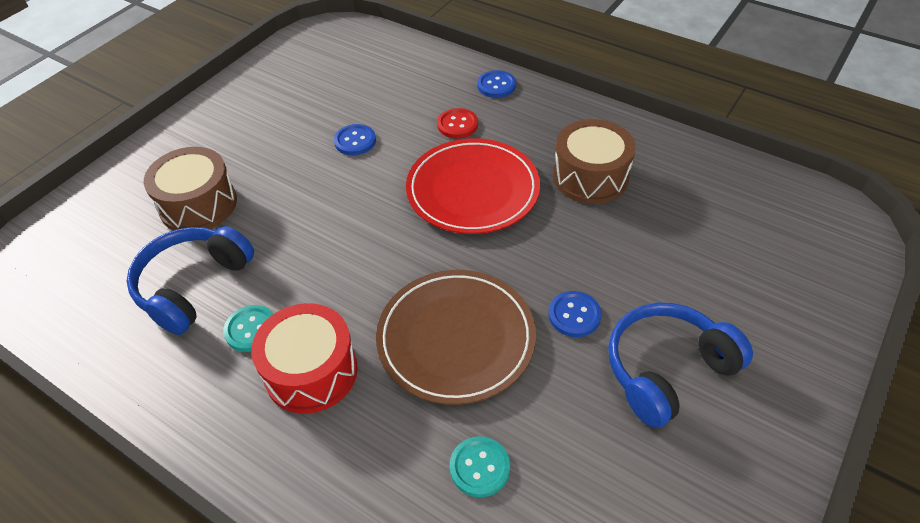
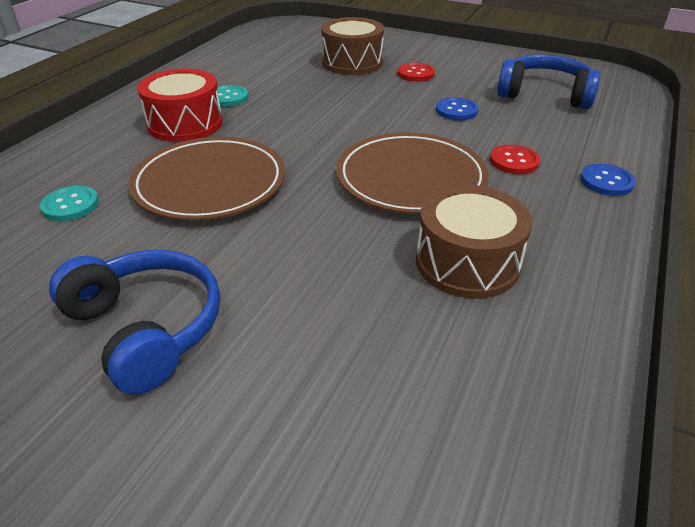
camera: 80 degrees right, 10 degrees down
(193, 285) = (270, 73): blue headphones -> blue headphones (544, 94)
(256, 156) = (415, 74): none -> red button
(473, 190) = (411, 178): red plate -> brown plate
(574, 315) = (234, 254): blue button -> none

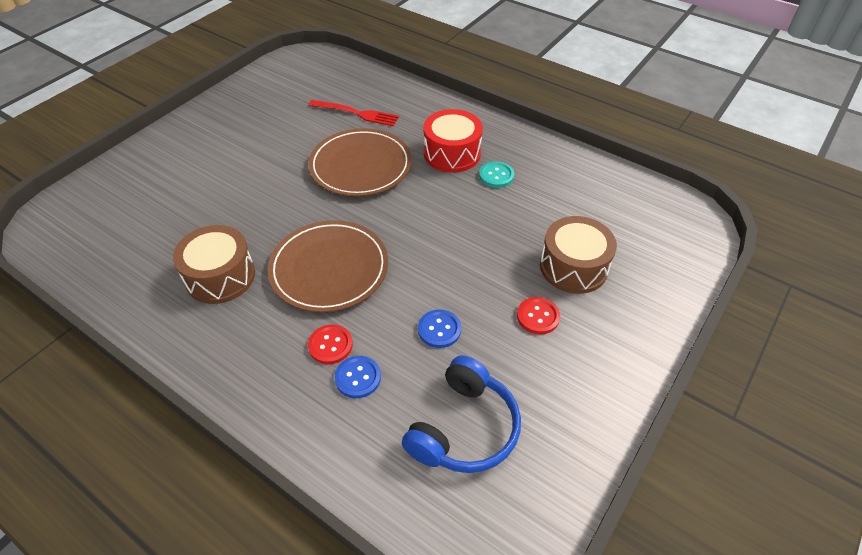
camera: 100 degrees right, 10 degrees up
(70, 205) = (356, 113): turquoise button -> red fork
(146, 328) = (237, 147): blue headphones -> none
(606, 181) = (273, 404): blue button -> blue button (358, 378)

